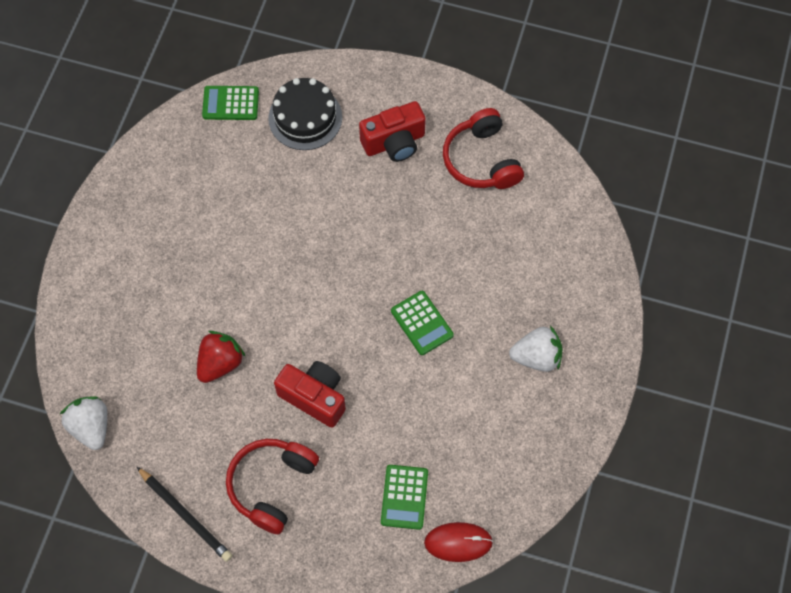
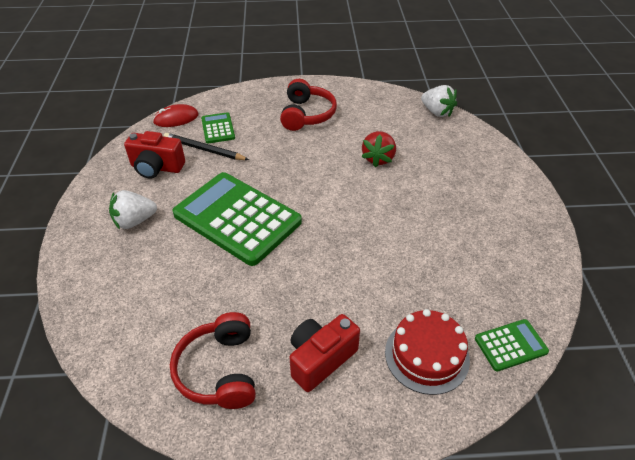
camera: 160 degrees right, 20 degrees down
(185, 515) = (351, 93): black pencil -> black pencil (204, 149)
(305, 117) = (427, 355): black cake -> red cake
(314, 397) = (301, 158): red camera -> red camera (156, 167)
(421, 323) = (237, 218): green calculator -> green calculator, size x2.21
(481, 160) = (219, 370): red headphones -> red headphones turned 150 degrees counterclockwise

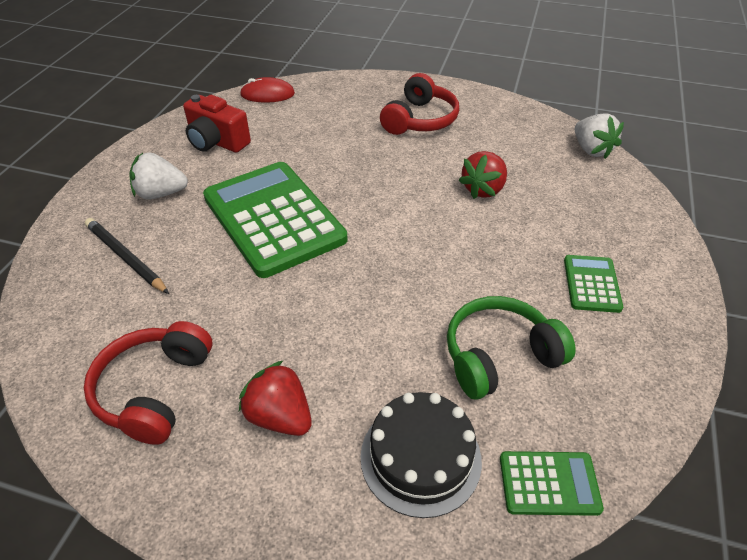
camera: 20 degrees right, 0 degrees up
(204, 149) = (279, 134): black pencil -> black pencil (126, 257)
(218, 128) = (307, 114): green calculator -> green calculator (592, 284)
(320, 359) = (280, 416): red camera -> red strawberry
(427, 355) = (420, 457): red cake -> black cake
(444, 274) = (499, 356): none -> green headphones

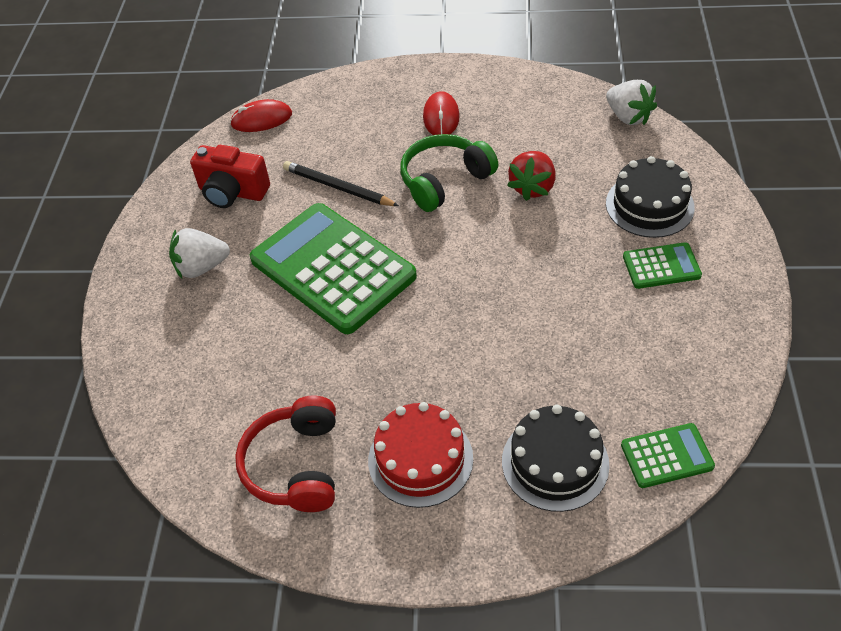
camera: 10 degrees left, 5 degrees up
(126, 257) = (201, 345): black pencil -> black pencil (338, 187)
(280, 416) = (420, 459): red strawberry -> red cake
(420, 120) = (441, 117): red headphones -> red mouse
(499, 356) = (596, 357): green headphones -> green headphones (444, 181)
(592, 284) = (661, 266): green calculator -> green calculator turned 90 degrees clockwise
(593, 226) = (649, 205): none -> black cake

